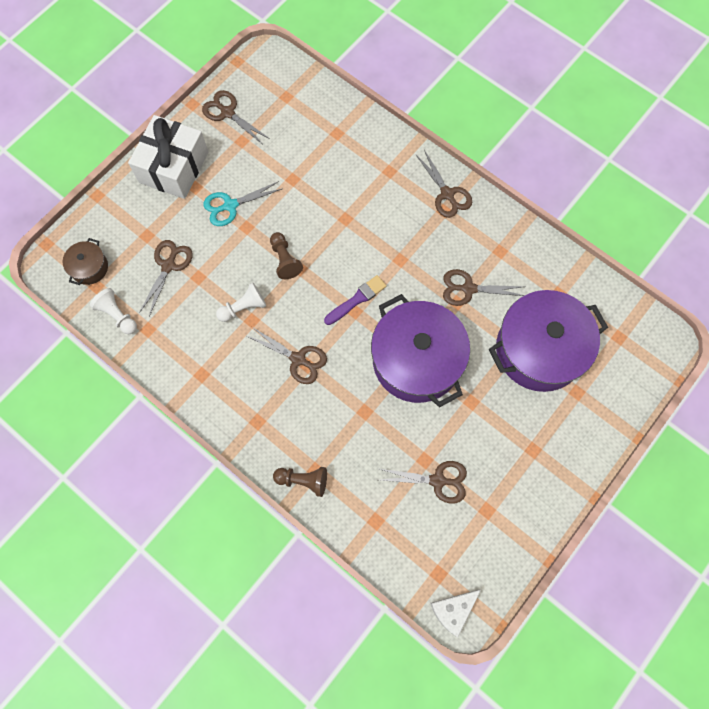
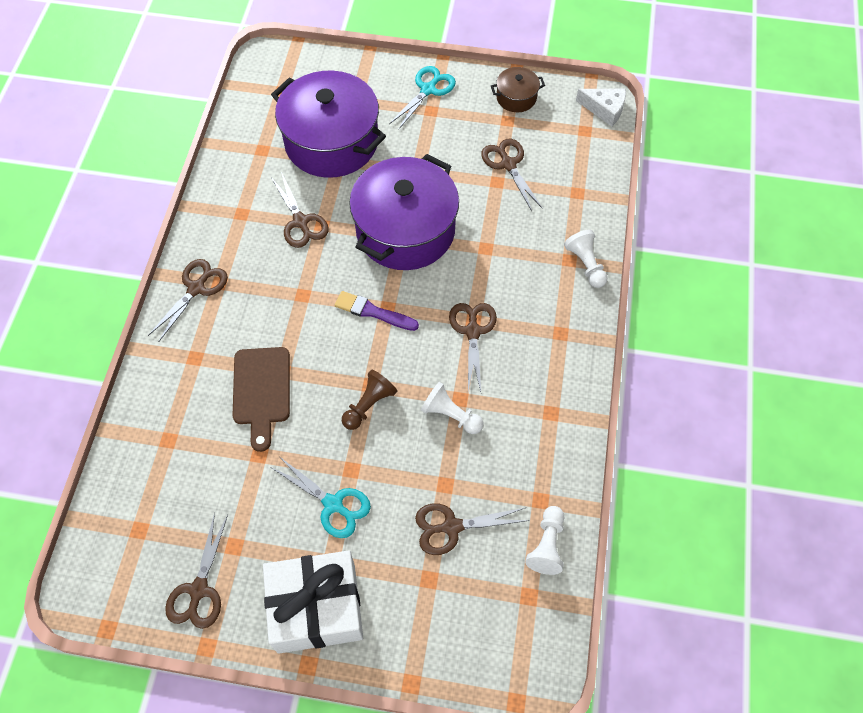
camera: 120 degrees left, 10 degrees down
(89, 267) = (512, 621): brown pot -> brown pot (516, 97)
(303, 480) = (586, 264): brown pawn -> white pawn
(338, 200) = (261, 391): none -> brown cutting board
(559, 461) = (428, 90): none -> turquoise scissors

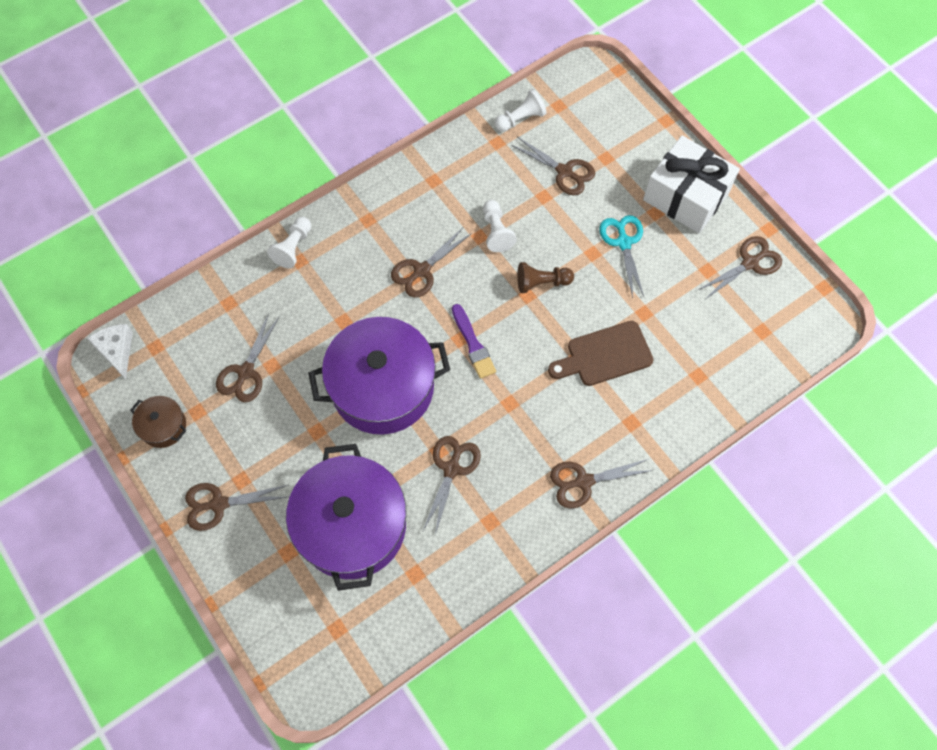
camera: 135 degrees left, 5 degrees up
(261, 391) = (604, 355): brown cutting board -> brown cutting board turned 150 degrees counterclockwise
(428, 90) = (219, 504): turquoise scissors -> brown scissors

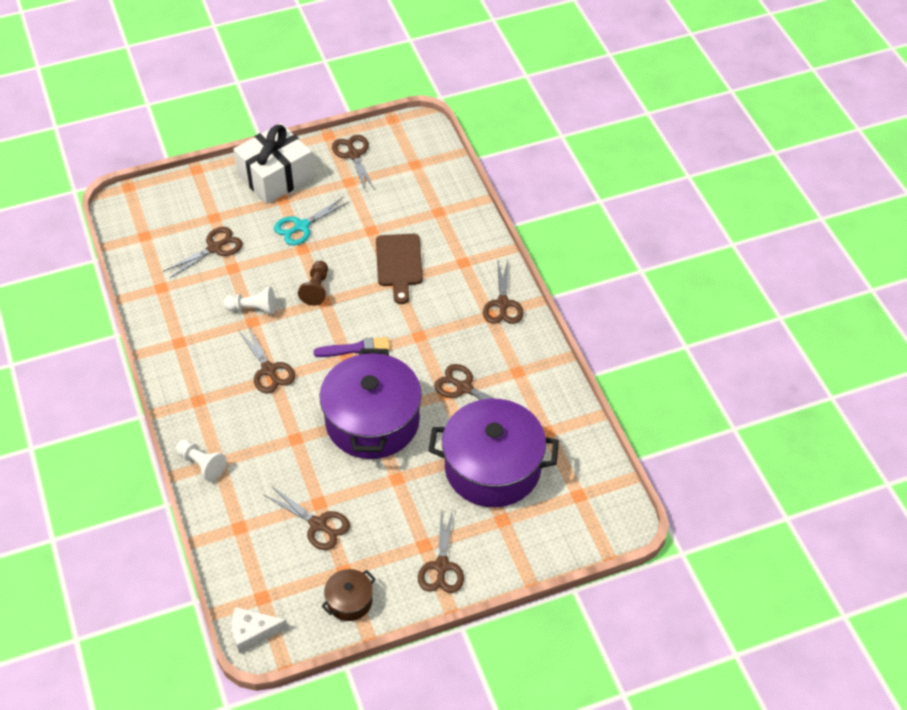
camera: 75 degrees left, 15 degrees down
(520, 119) = (145, 265): white pawn -> none
(624, 242) = (301, 226): turquoise scissors -> turquoise scissors turned 45 degrees counterclockwise

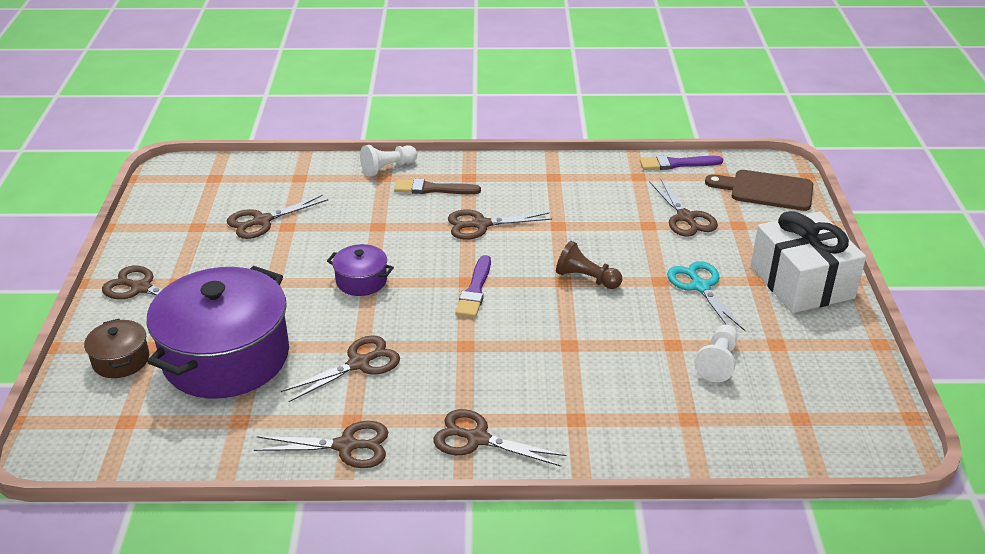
camera: 110 degrees right, 15 degrees down
(133, 266) = (677, 164): none -> purple brush
(226, 419) = (433, 189): none -> brown brush
(253, 308) = (577, 229): white pawn -> white pawn (718, 362)
(253, 632) = (185, 168): white cheese -> none
(349, 601) = (161, 223): brown pot -> brown pot (121, 360)
(353, 155) = (833, 359): brown scissors -> brown scissors (346, 446)
(372, 421) = (361, 281): purple pot -> purple pot, size x0.44
(399, 264) = (599, 356): brown cutting board -> brown cutting board (766, 190)

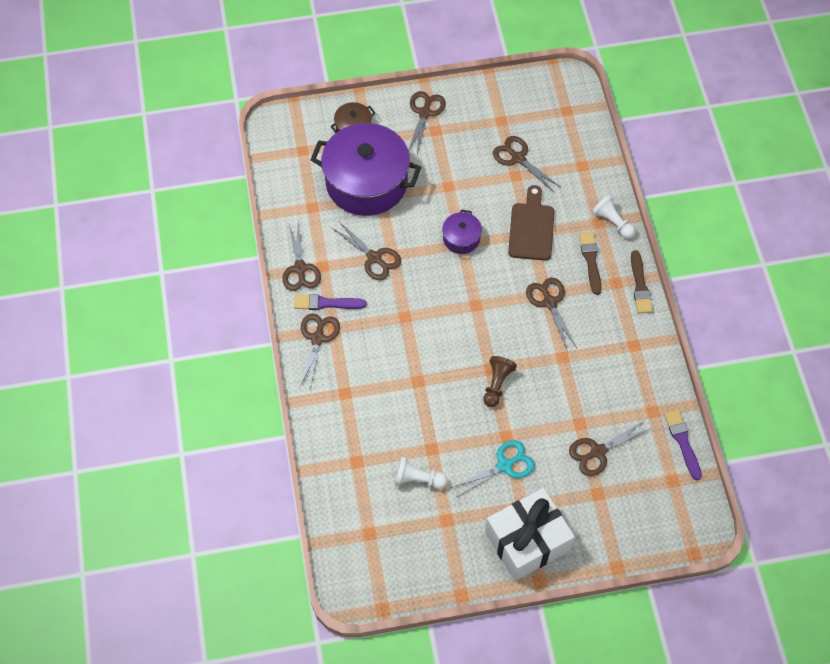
camera: 80 degrees right, 25 degrees up
(475, 290) = (466, 312): purple brush -> purple brush (326, 303)
(478, 162) = (640, 285): none -> brown brush
(766, 190) = (658, 517): brown cutting board -> brown cutting board (531, 228)

